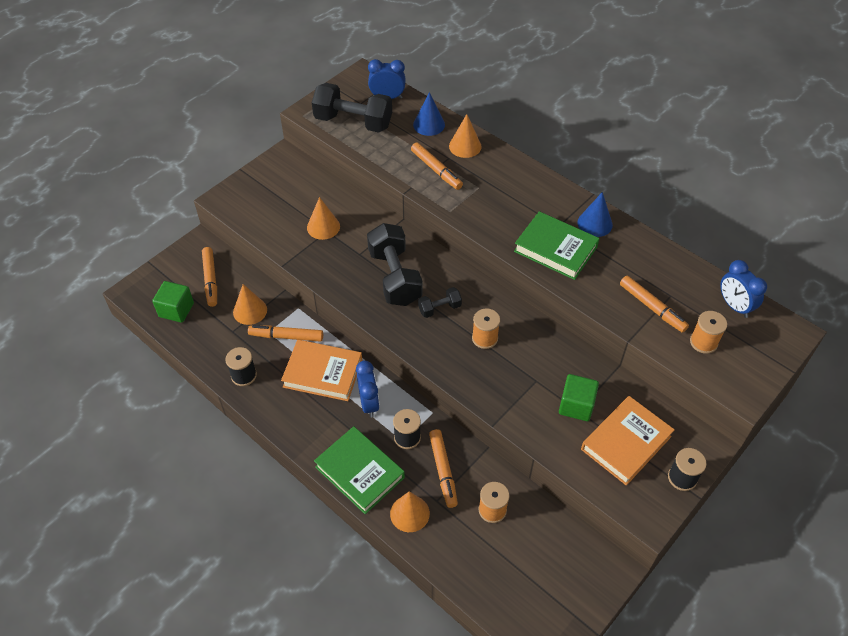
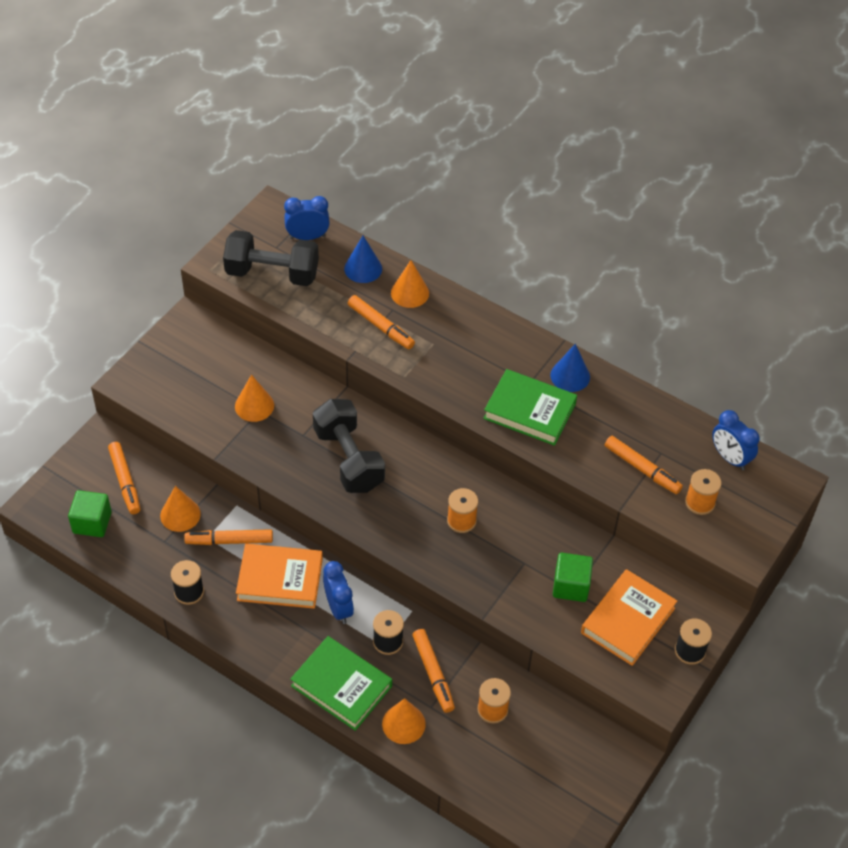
camera: 10 degrees left, 0 degrees up
(439, 308) = (406, 491): black dumbbell -> none

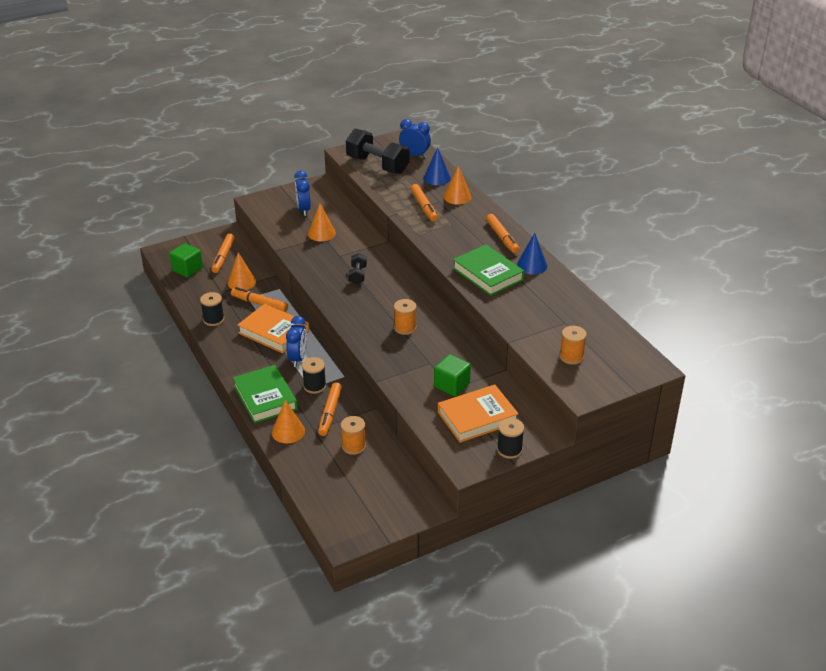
camera: 30 degrees right, 15 degrees down
(348, 459) = (358, 275): black dumbbell -> black dumbbell, size x0.49
(642, 469) = (543, 326): orange marker -> orange marker (502, 237)
(730, 458) = (614, 341): blue clock -> blue clock (303, 210)

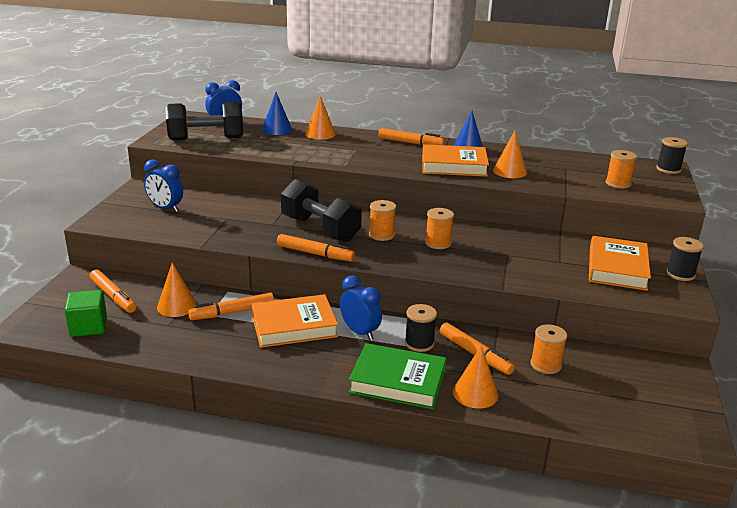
camera: 50 degrees left, 10 degrees down
(213, 319) = (209, 351): black spool -> black spool (668, 169)
(321, 233) = (221, 217): orange cone -> orange cone (509, 171)
(358, 275) = (320, 229): black dumbbell -> black dumbbell, size x2.04
(384, 301) = (381, 235): none -> orange spool
(424, 207) = (309, 148): orange marker -> orange marker (315, 254)
(451, 385) = (555, 259): green cube -> none
(488, 274) = (454, 166): green book -> orange book

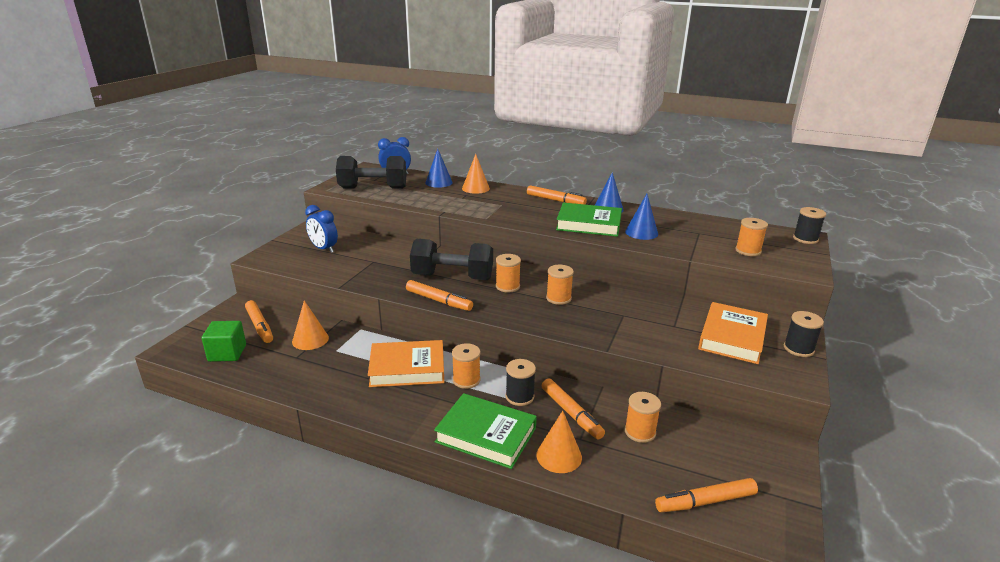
camera: 10 degrees right, 0 degrees up
(233, 312) = (357, 350): orange marker -> orange marker (705, 502)
(320, 229) = (452, 277): black dumbbell -> black dumbbell turned 45 degrees counterclockwise
(360, 332) = (466, 380): blue clock -> orange spool
(454, 166) = (589, 224): orange book -> green book
(509, 171) = (641, 232): orange cone -> blue cone

